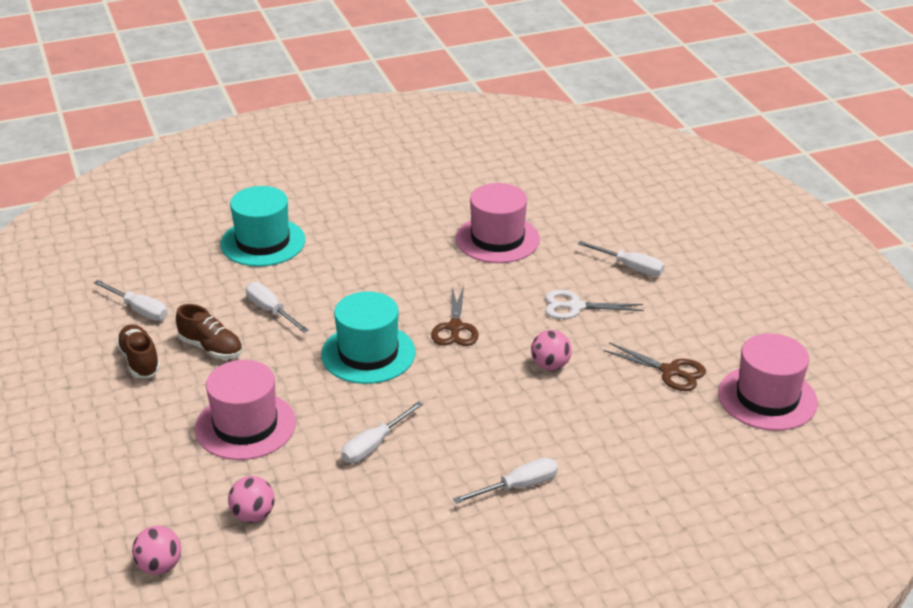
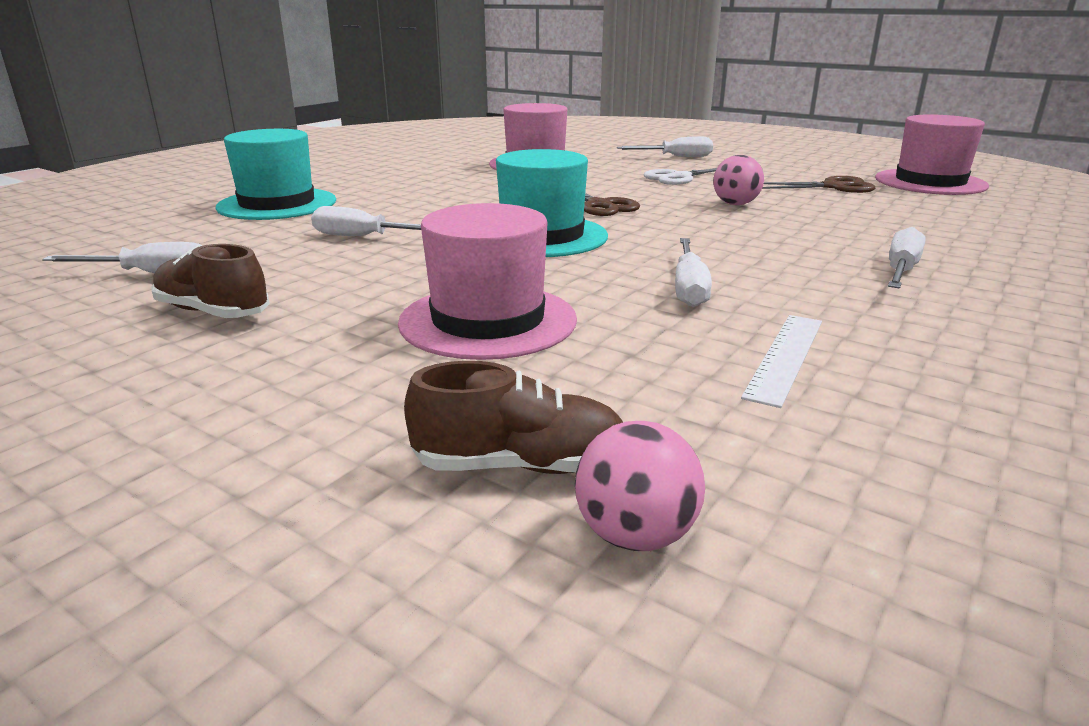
camera: 35 degrees left, 10 degrees down
(211, 348) = (321, 277): brown shoe -> brown shoe (520, 465)
(253, 515) = (669, 398): pink ball -> none
(337, 517) = (785, 357): none -> white ruler

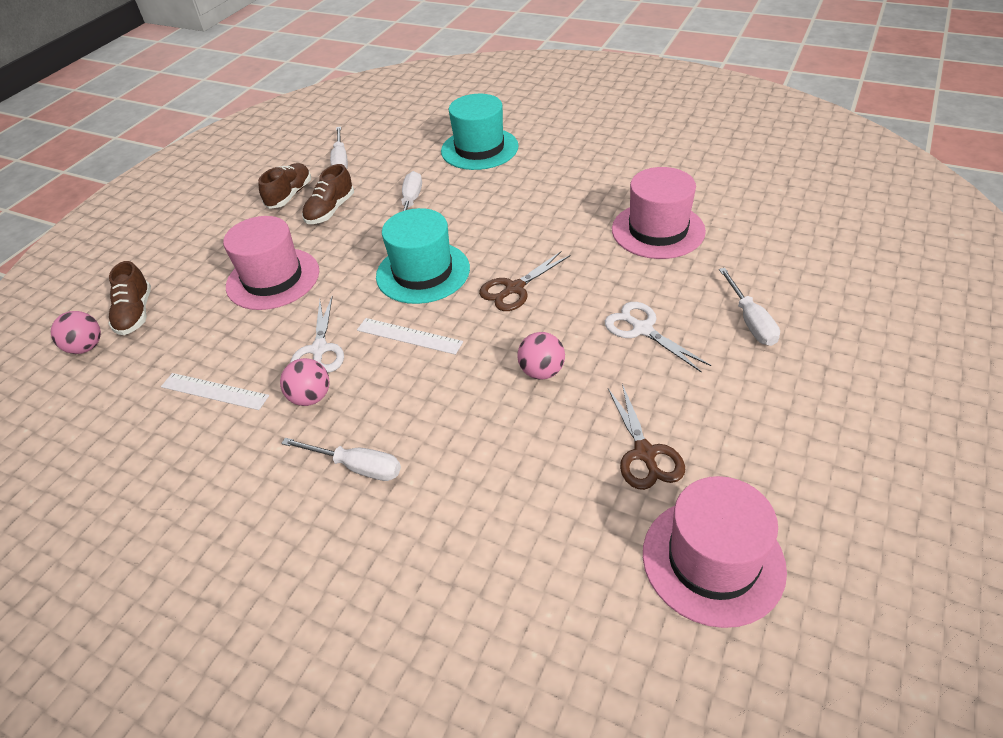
camera: 85 degrees right, 20 degrees up
(318, 282) = (330, 210): none -> brown shoe
(669, 245) = (409, 336): none -> white ruler
(689, 288) = (319, 350): white screwdriver -> white scissors
(788, 292) = (311, 397): none -> pink ball

